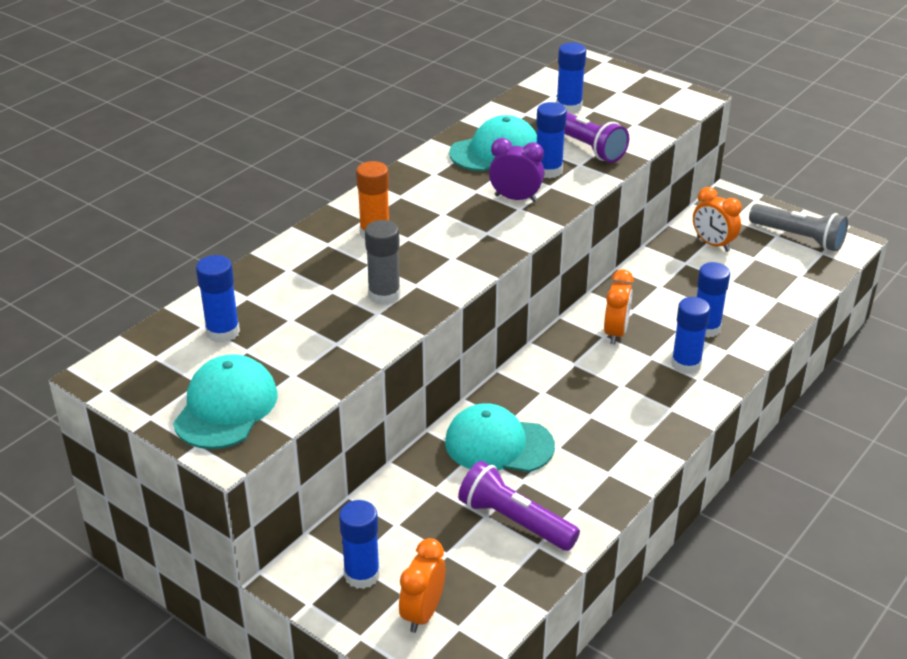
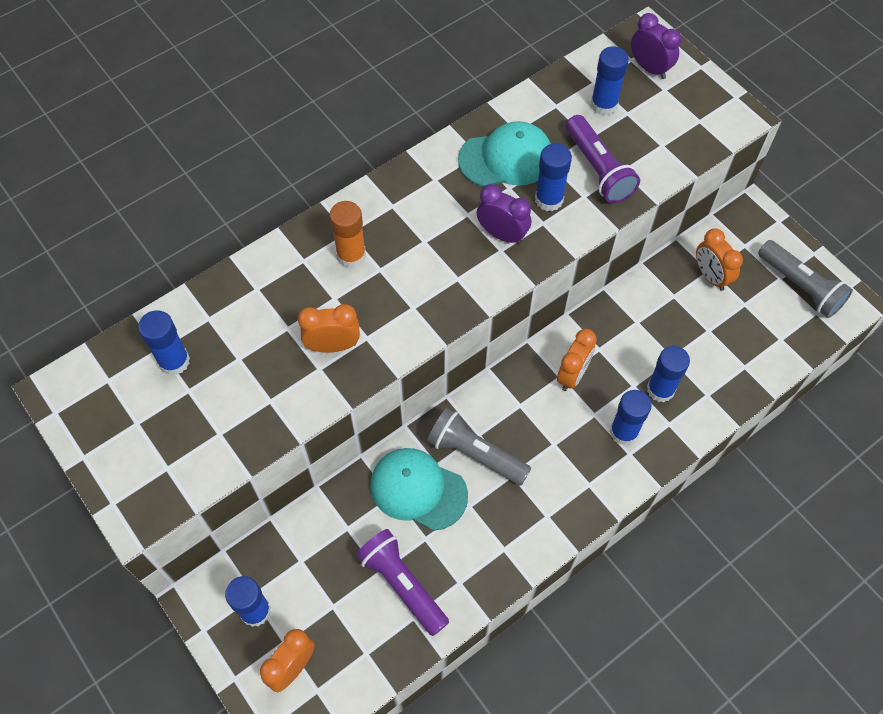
camera: 15 degrees right, 25 degrees up
(226, 407) = (150, 461): turquoise cap -> none
(384, 295) = (333, 346): grey glue stick -> orange clock
(545, 406) = (475, 454): none -> grey flashlight
(598, 81) = (649, 68): none -> purple clock

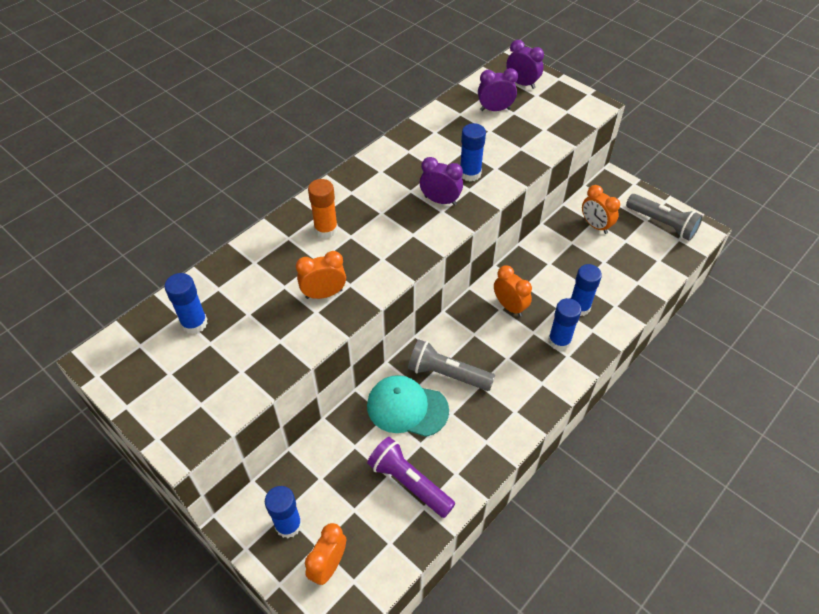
camera: 10 degrees left, 10 degrees down
(506, 158) = (431, 151): turquoise cap -> none
(572, 375) = (509, 306): orange clock -> orange clock turned 60 degrees counterclockwise
(598, 169) = (501, 150): purple flashlight -> none
(604, 105) = (495, 109): blue glue stick -> purple clock

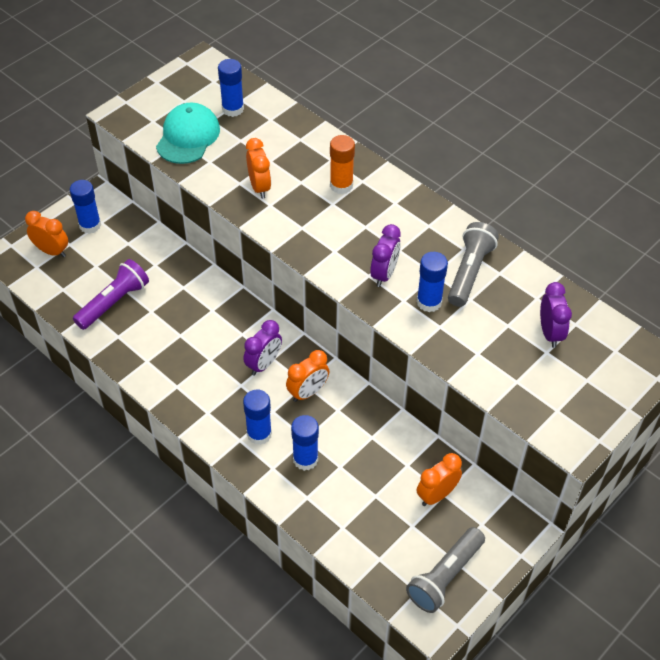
camera: 90 degrees right, 0 degrees up
(407, 408) = (190, 301): turquoise cap -> turquoise cap (188, 137)
(447, 374) = (224, 333): grey flashlight -> grey flashlight (469, 272)
(522, 83) = (609, 366): purple clock -> purple clock (263, 364)

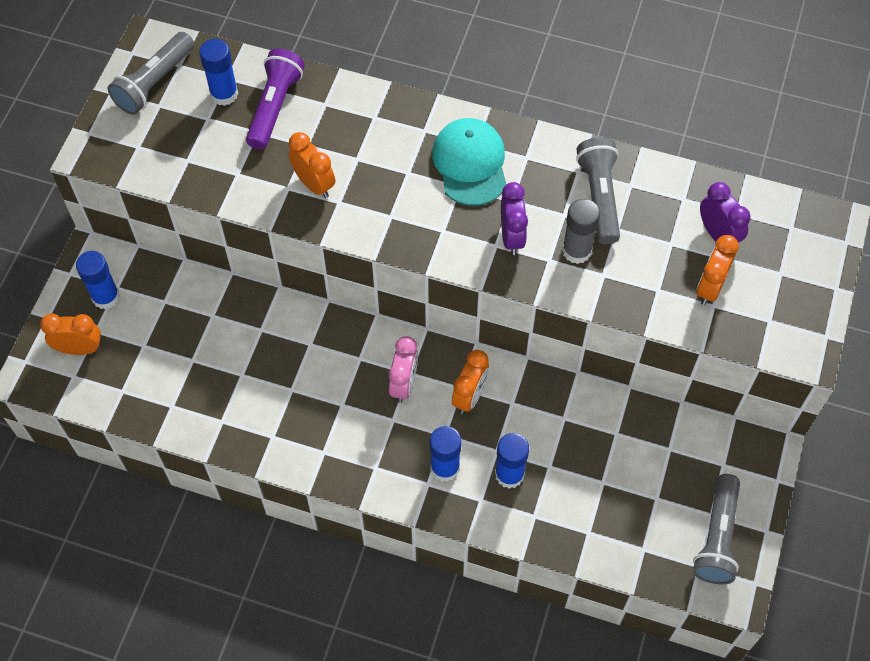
camera: 25 degrees left, 10 degrees up
(114, 302) = (193, 382): purple flashlight -> purple flashlight (275, 107)
(188, 137) = (192, 151): turquoise cap -> turquoise cap (470, 164)
(189, 86) = (154, 83): none -> grey flashlight
(263, 364) = (404, 384): purple clock -> pink clock
(341, 185) = (404, 145): orange glue stick -> none
(429, 302) = (577, 251): blue glue stick -> grey glue stick
(436, 495) = (663, 453): orange clock -> orange clock (710, 288)

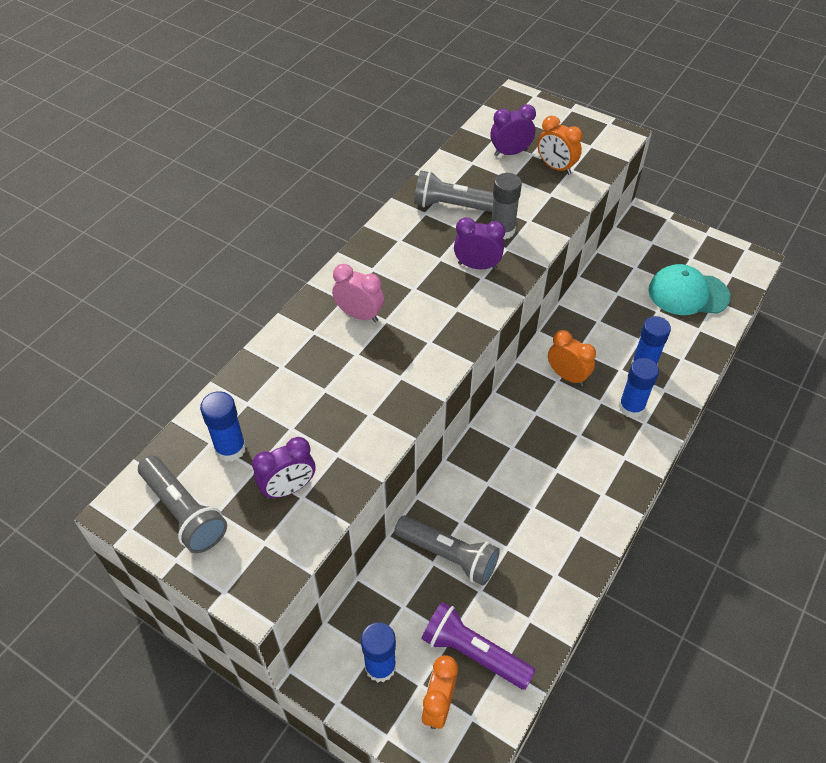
camera: 75 degrees left, 10 degrees down
(193, 148) = (288, 488): none -> purple clock
(275, 107) = (267, 407): purple flashlight -> purple flashlight (473, 652)
(314, 184) = (373, 392): orange clock -> none
(404, 384) = (545, 419): pink clock -> pink clock (359, 315)
(470, 164) = (392, 276): turquoise cap -> turquoise cap (688, 293)
(717, 537) = (709, 259): grey flashlight -> grey flashlight (448, 555)

